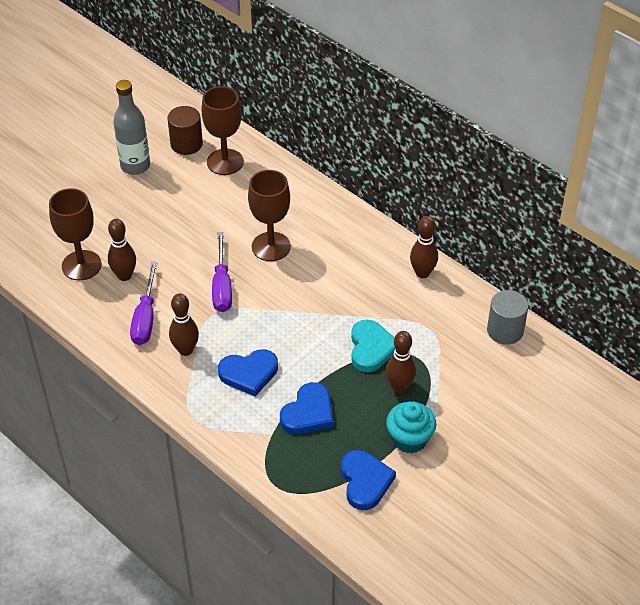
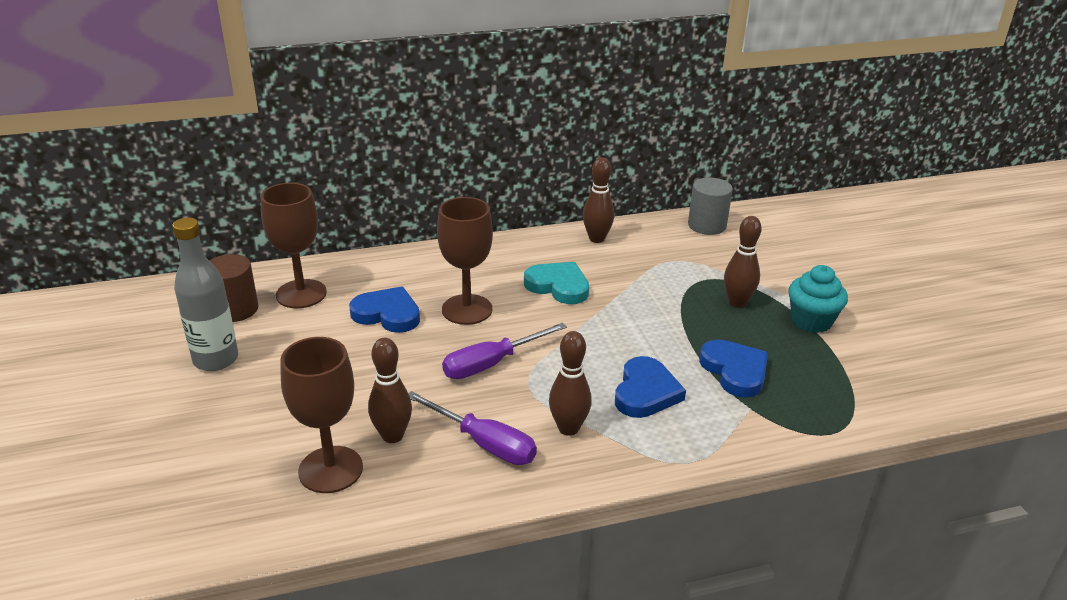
camera: 60 degrees left, 15 degrees down
(222, 286) = (491, 364): purple screwdriver -> purple screwdriver turned 120 degrees clockwise
(365, 481) = (856, 368): blue heart -> blue heart (387, 314)
(371, 348) = (672, 300): turquoise heart -> turquoise heart (558, 286)

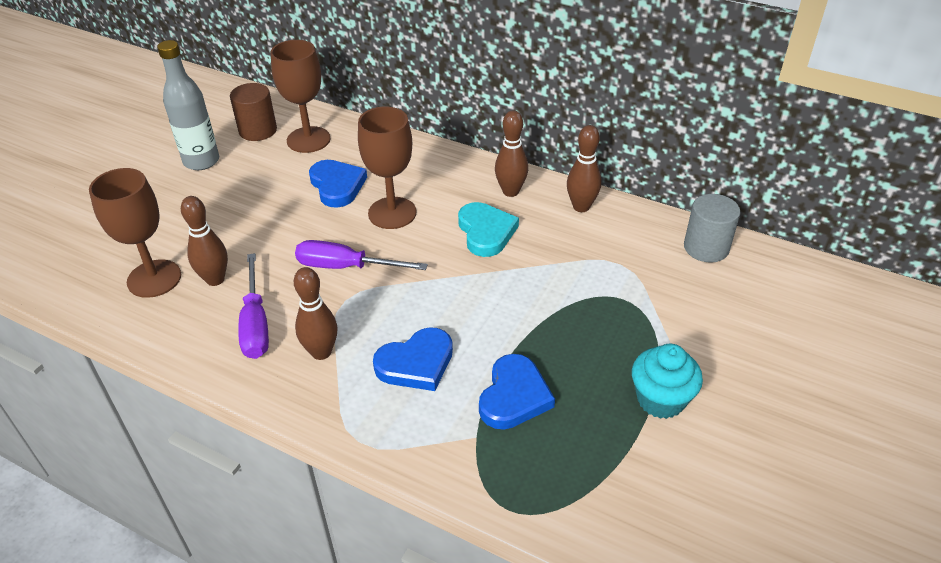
camera: 45 degrees right, 10 degrees up
(737, 303) = (616, 337): brown bowling pin -> brown bowling pin (510, 191)

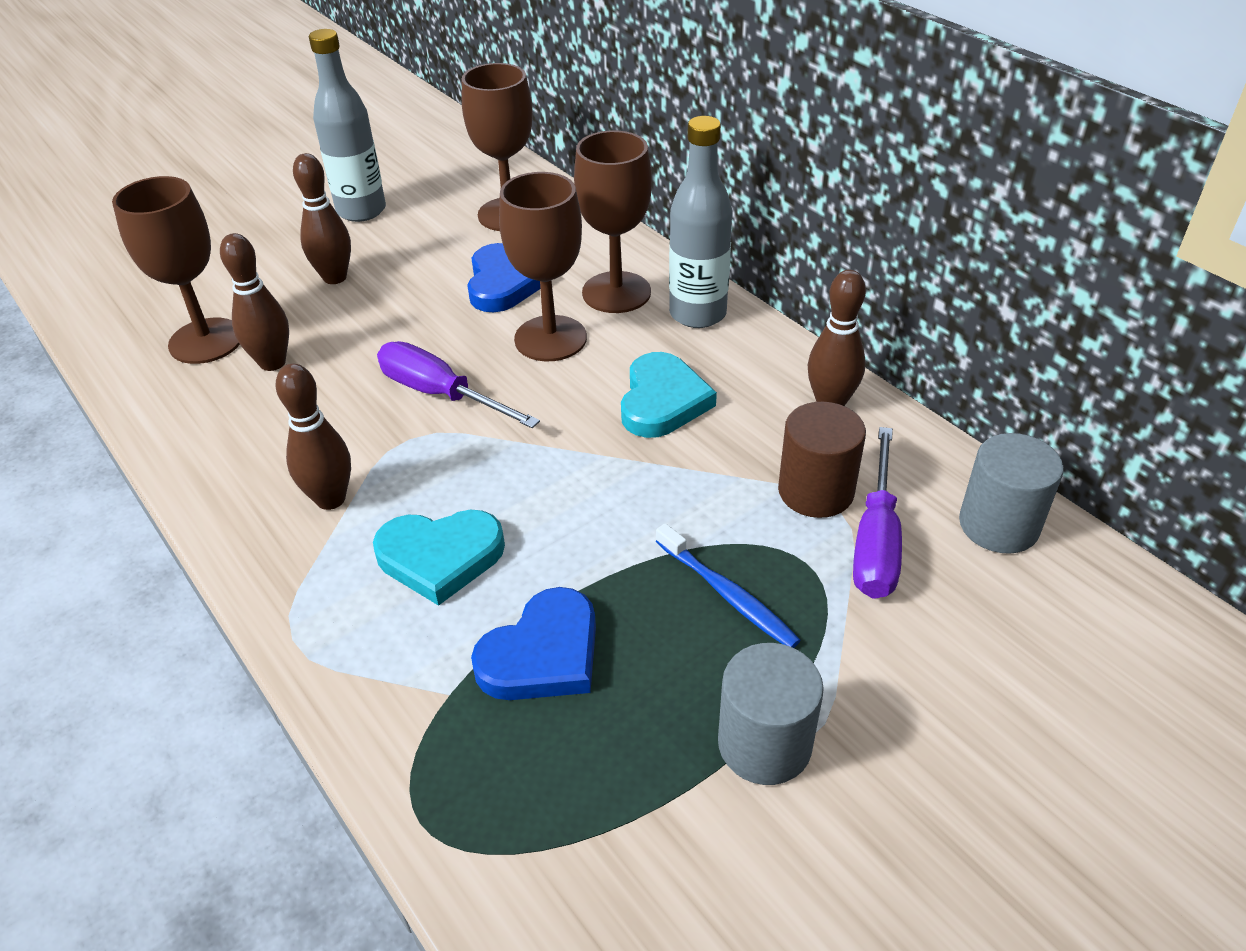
camera: 25 degrees right, 0 degrees up
(255, 324) = (279, 435): purple screwdriver -> purple screwdriver (876, 540)
(258, 130) = (454, 188): brown cylinder -> brown cylinder (815, 491)
(414, 173) = (616, 292): none -> brown goblet
(416, 363) = (440, 557): blue heart -> turquoise heart
(472, 174) = (697, 314): none -> grey bottle
(510, 191) = (737, 353): brown bowling pin -> brown bowling pin (335, 277)
(593, 329) = (727, 595): none -> blue toothbrush
(660, 399) = (764, 744): turquoise cupcake -> grey cylinder

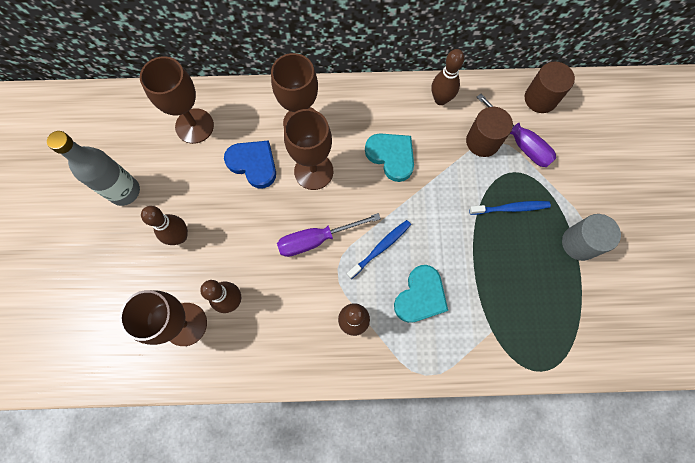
camera: 55 degrees left, 30 degrees up
(488, 467) = (380, 248): none -> blue toothbrush
(542, 654) = (495, 288): blue heart -> none
(697, 314) = (345, 103): grey bottle -> none
(998, 525) = (540, 99): grey cylinder -> brown cylinder

